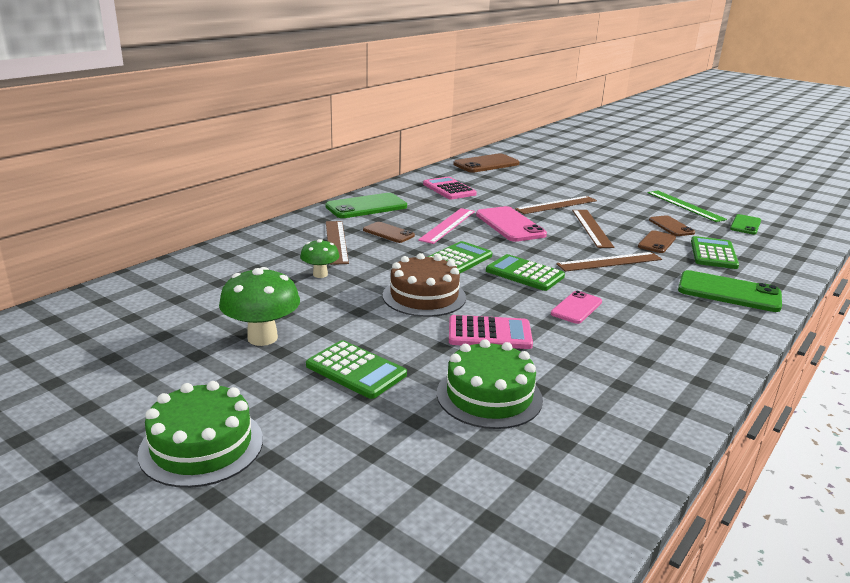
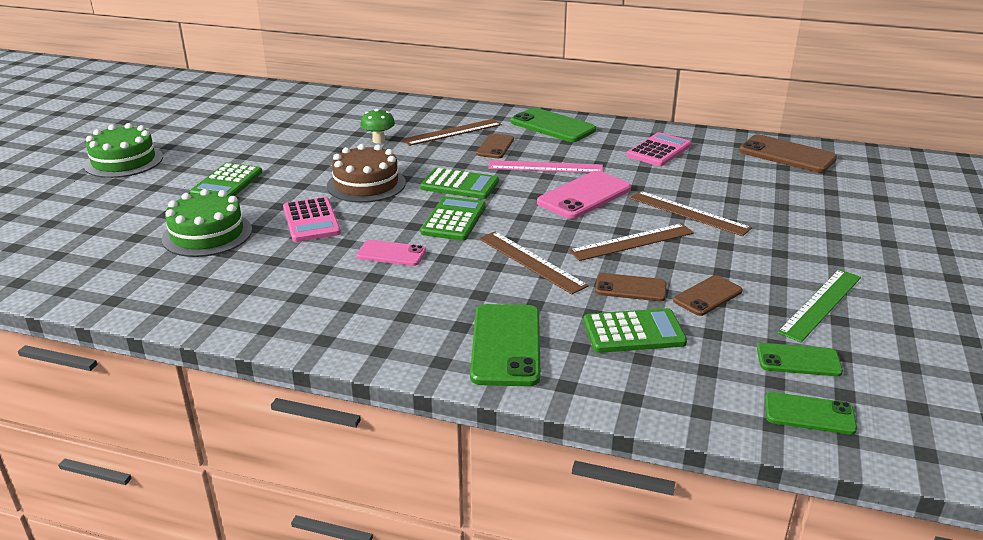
camera: 70 degrees right, 5 degrees up
(262, 338) = (260, 146): green mushroom -> none
(797, 236) = (809, 414): none -> green phone

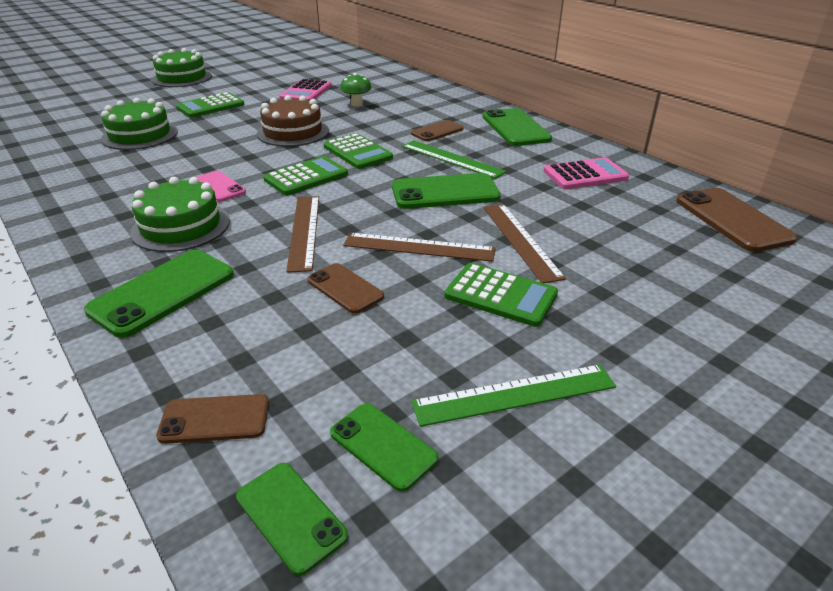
camera: 35 degrees right, 5 degrees up
(311, 220) = (213, 146): pink calculator -> pink calculator (306, 92)
(422, 295) = (181, 226): none -> green cake
(452, 132) = (422, 112): brown ruler -> none
(545, 167) = (452, 159): pink ruler -> green ruler
(584, 196) = (445, 192): pink phone -> green phone
(633, 332) = (277, 330): green calculator -> green calculator (500, 295)
(707, 296) = (404, 328): brown phone -> brown phone (214, 419)

